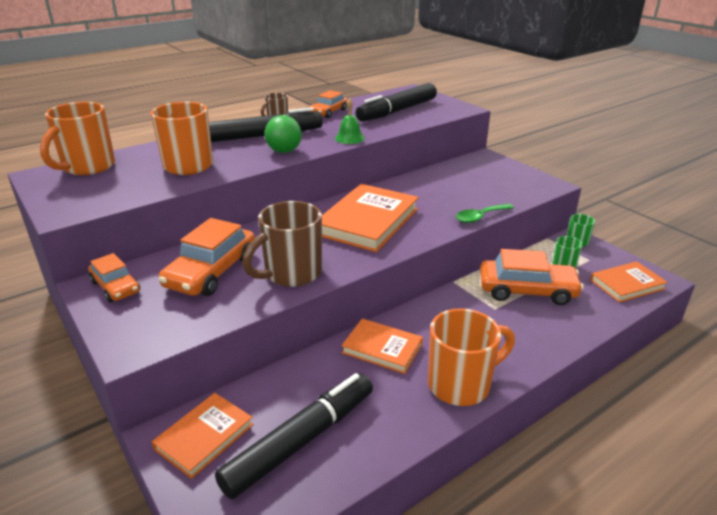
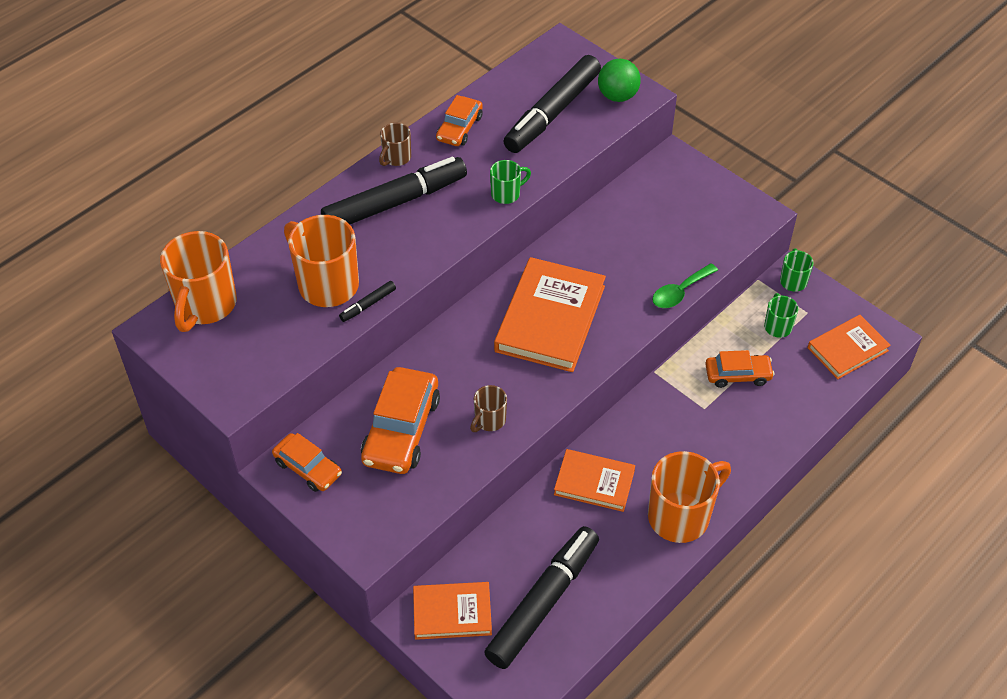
camera: 10 degrees left, 20 degrees up
(204, 437) = (452, 612): orange book -> orange book turned 60 degrees clockwise
(212, 176) = (368, 305): none -> black marker
(284, 151) = (434, 237): green ball -> green ball (617, 96)
(291, 274) = (489, 420): brown mug -> brown mug, size x0.50
(349, 138) = (507, 194): green bell -> green mug
(527, 290) = (737, 375): orange car -> orange car, size x0.60

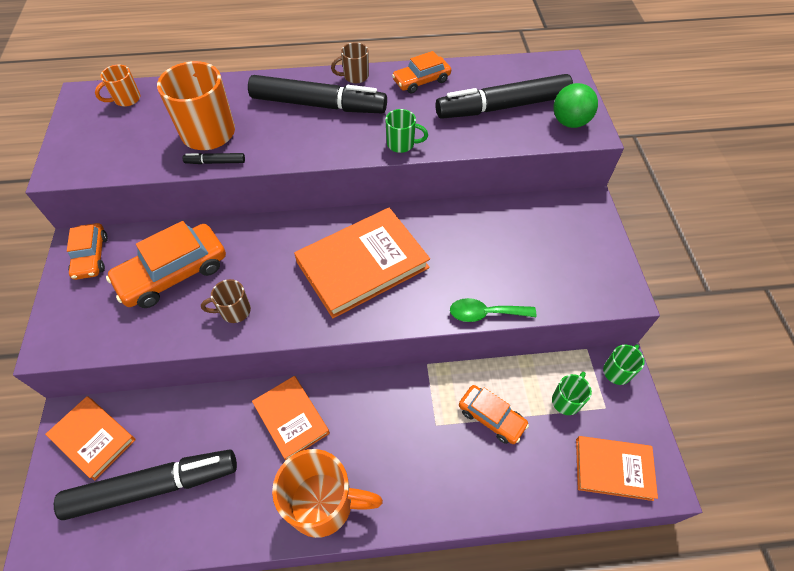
camera: 40 degrees right, 5 degrees up
(205, 305) = (126, 99): orange mug -> orange mug, size x0.50

